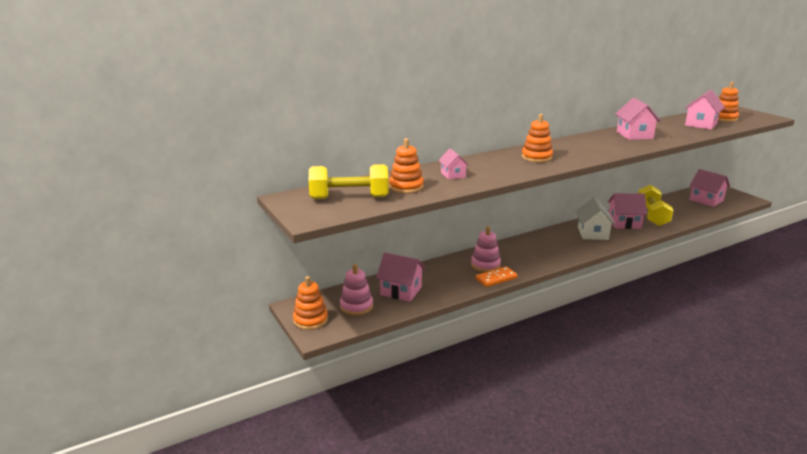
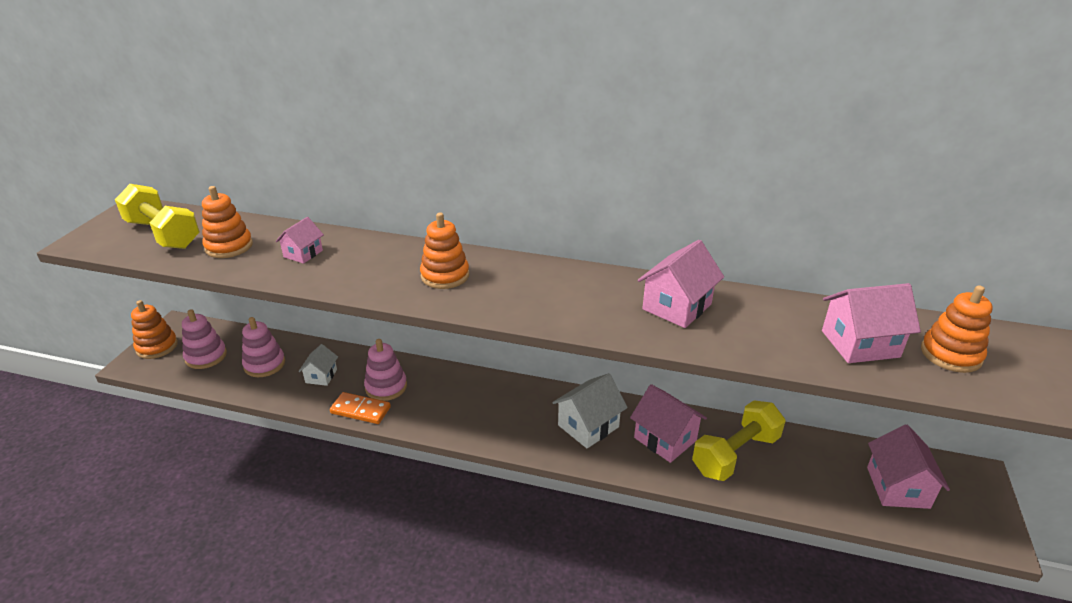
camera: 45 degrees right, 10 degrees up
(401, 291) = (264, 364): pink house -> pink stacking toy
(444, 278) = (321, 376): none -> white house

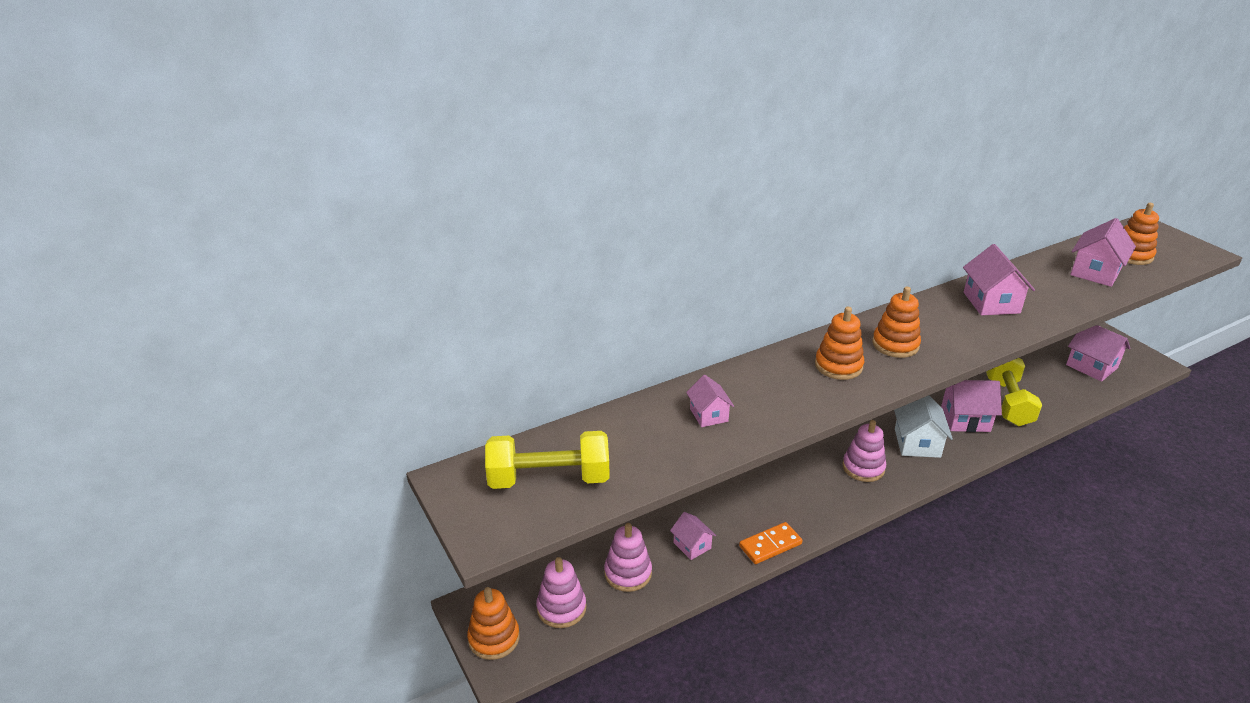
camera: 45 degrees left, 0 degrees up
(229, 246) = (636, 449): orange stacking toy -> orange stacking toy (895, 345)
(321, 376) = (692, 545): white house -> pink house
(386, 387) = (754, 515): pink stacking toy -> pink stacking toy (863, 468)

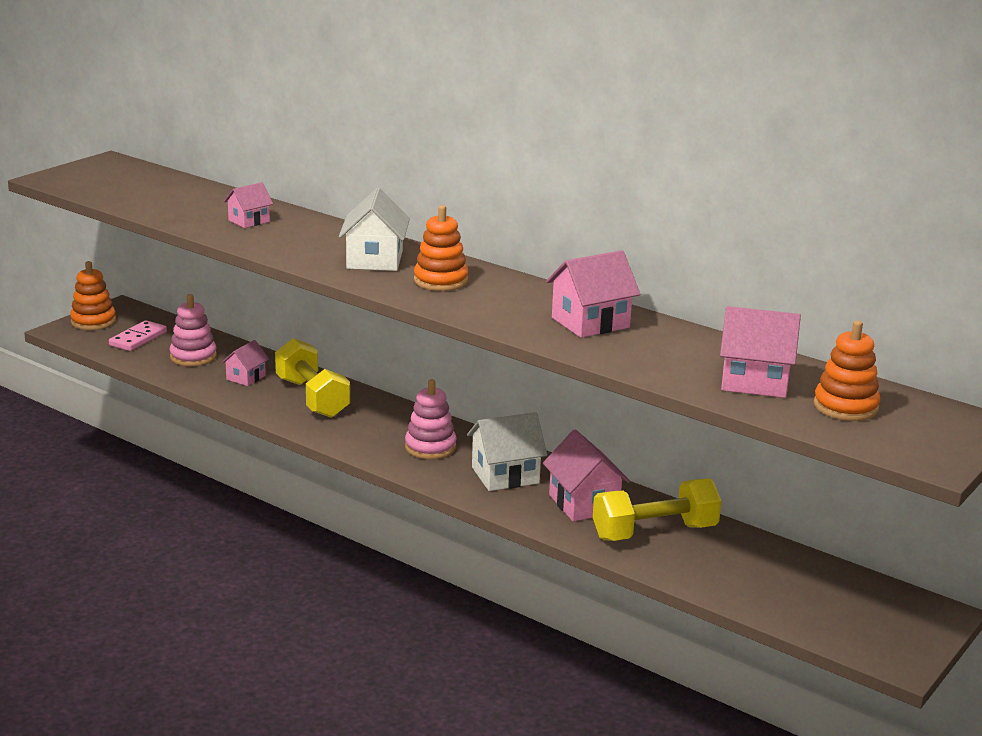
camera: 65 degrees right, 10 degrees down
(549, 479) = (126, 185): yellow dumbbell -> yellow dumbbell (312, 398)
(561, 608) = (138, 338): pink stacking toy -> pink domino
(770, 545) = (269, 412): orange domino -> none
(838, 366) = (374, 260): orange stacking toy -> white house
(1091, 366) = (823, 599): pink house -> none

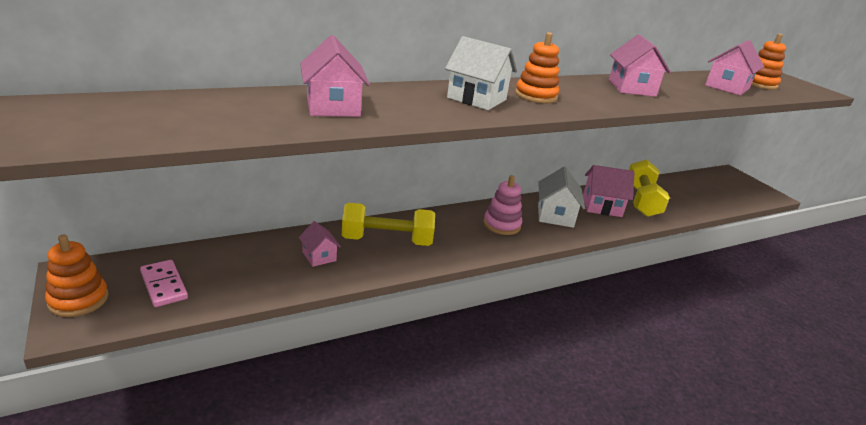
camera: 65 degrees left, 5 degrees up
(193, 357) = (246, 268): pink stacking toy -> none
(249, 221) = (333, 106): pink house -> pink house, size x1.67

